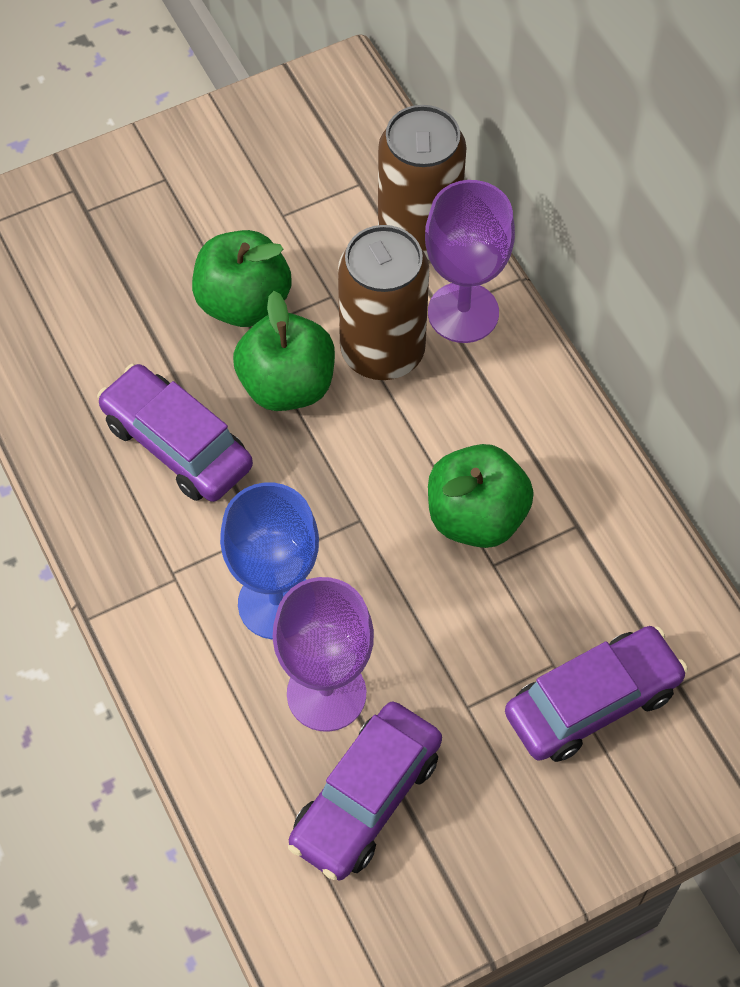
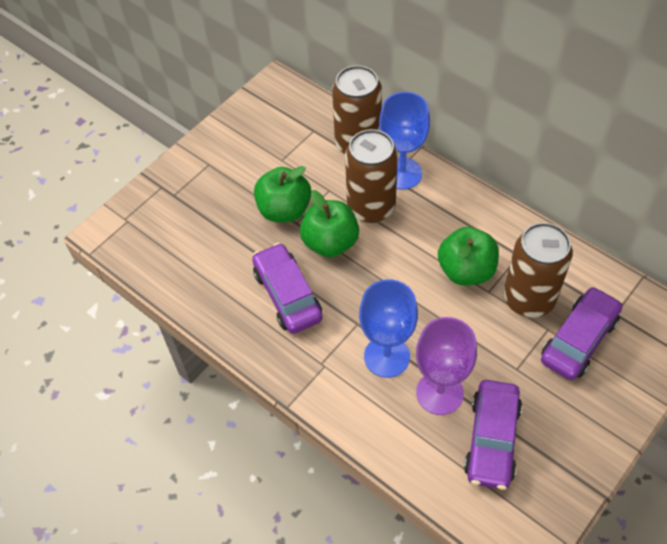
camera: 20 degrees left, 5 degrees down
(177, 444) = (287, 295): purple car -> purple car turned 45 degrees clockwise
(463, 312) = (402, 173): purple goblet -> blue goblet
(550, 603) = (528, 299): none -> brown can

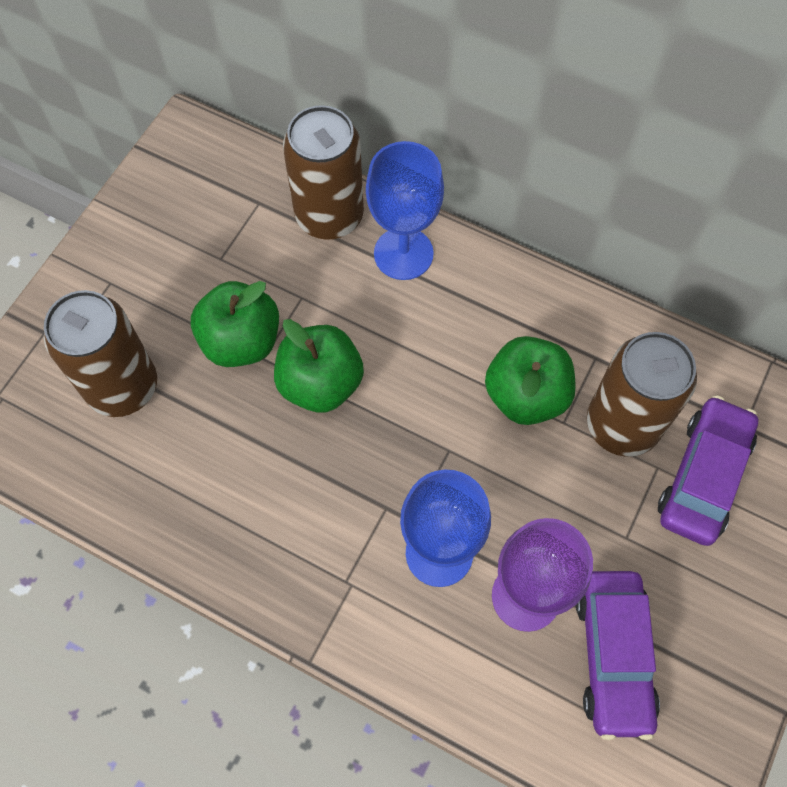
camera: 15 degrees left, 10 degrees up
(287, 295) = (274, 480): purple car -> none
(371, 207) = (369, 316): brown can -> brown can (122, 387)

